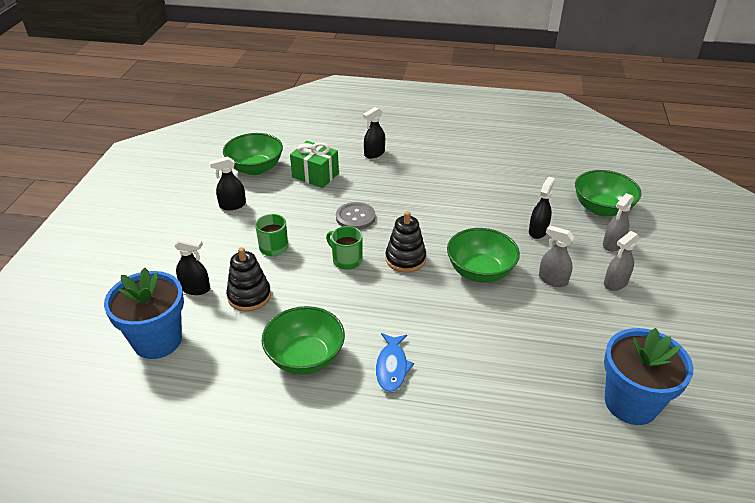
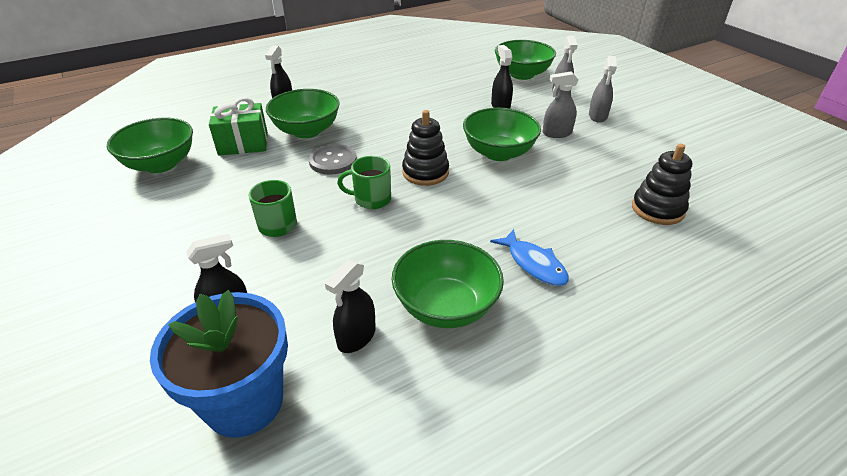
camera: 40 degrees left, 0 degrees up
(232, 205) = (173, 209): black spray bottle -> black spray bottle (356, 337)
(249, 296) = (308, 285): black stacking toy -> black stacking toy (657, 209)
(365, 184) = (307, 131): none -> green bowl
(631, 403) = (717, 186): blue flower pot -> none

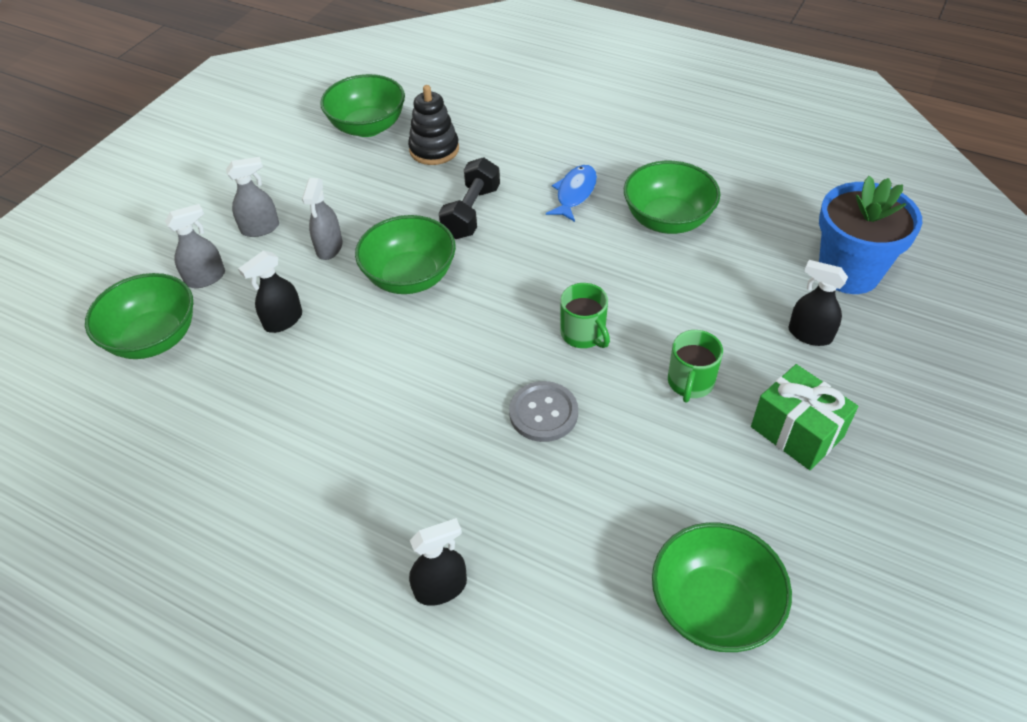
camera: 120 degrees left, 10 degrees up
(243, 144) = (587, 545): green gift -> green gift (796, 432)
(307, 131) = (497, 493): green bowl -> green bowl (368, 127)
(356, 337) = (744, 250): black spray bottle -> none
(425, 172) = (499, 317): black stacking toy -> none
(550, 199) = (471, 212): none -> black dumbbell
(556, 133) = (329, 247): grey spray bottle -> grey spray bottle turned 45 degrees clockwise

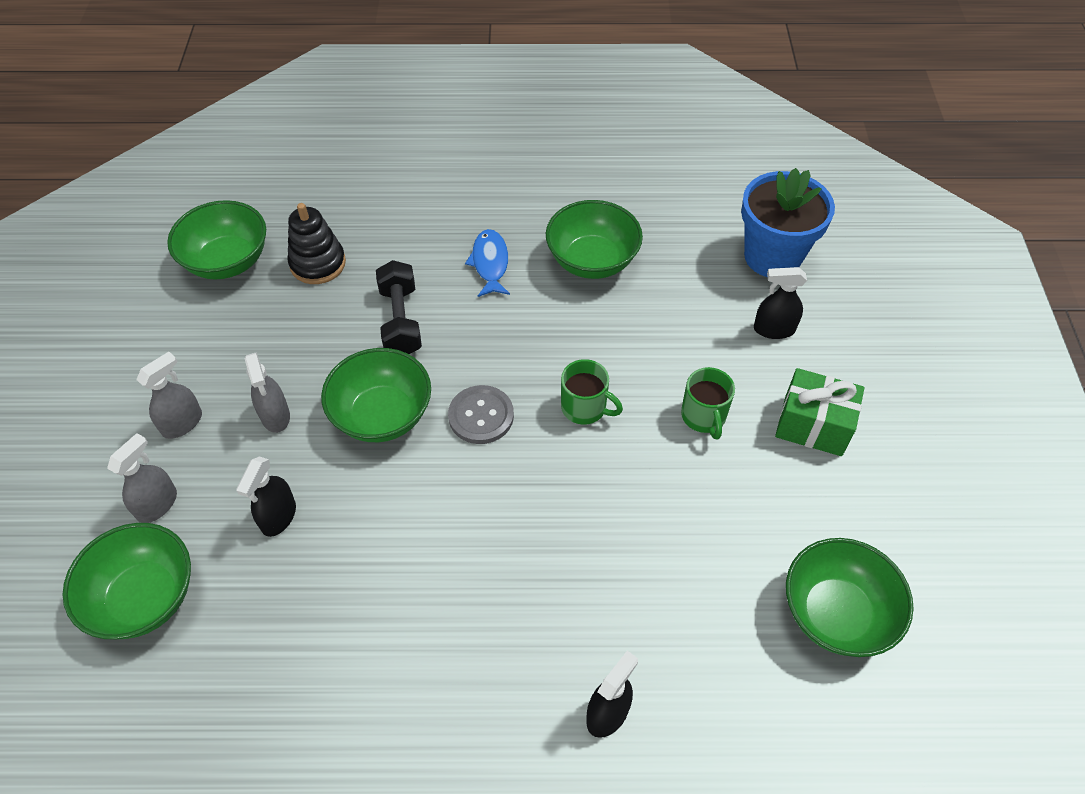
camera: 30 degrees left, 5 degrees up
(543, 413) = (596, 502): grey button -> grey button (481, 416)

